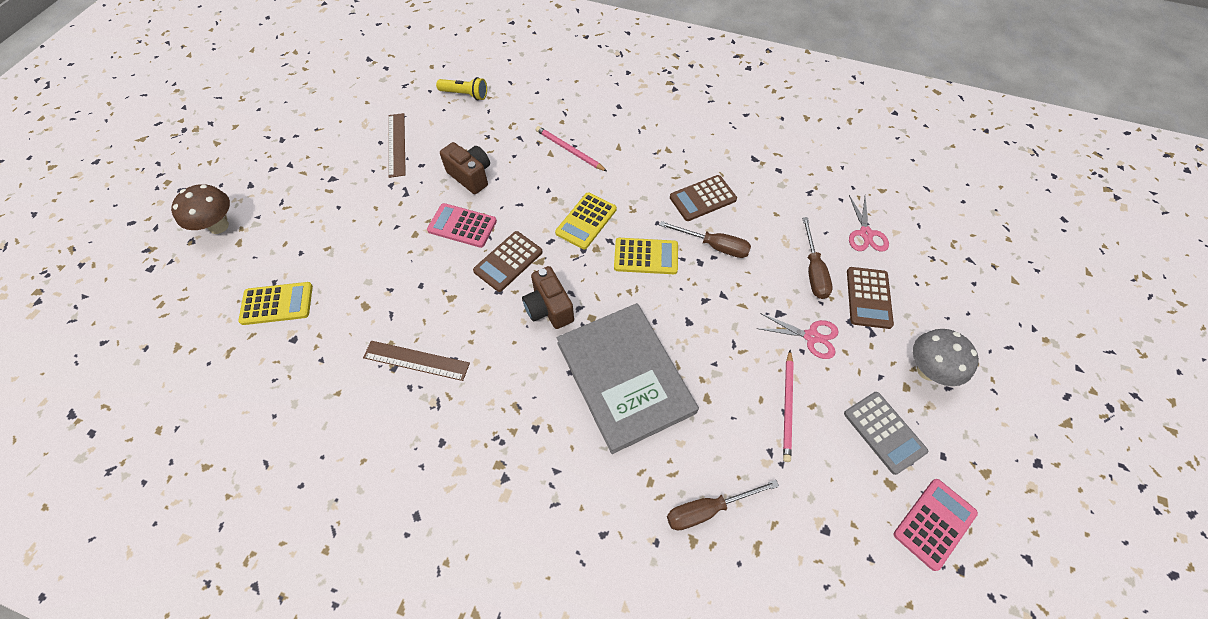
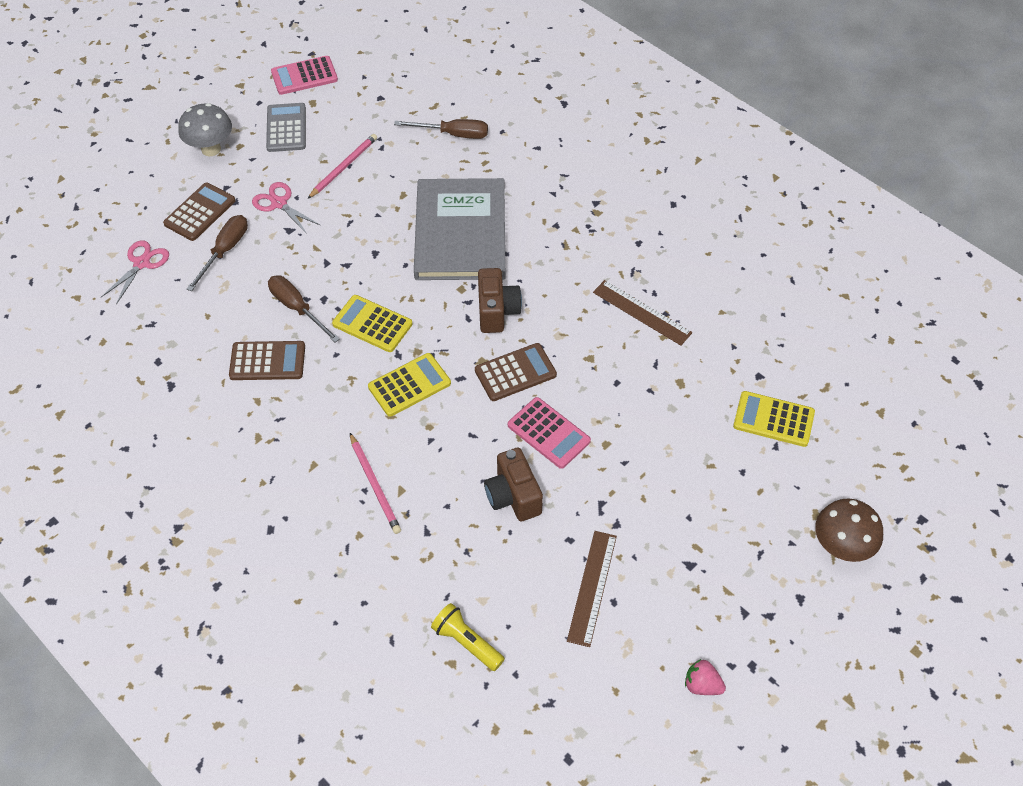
camera: 155 degrees left, 5 degrees down
(313, 120) = (702, 685): none -> pink strawberry

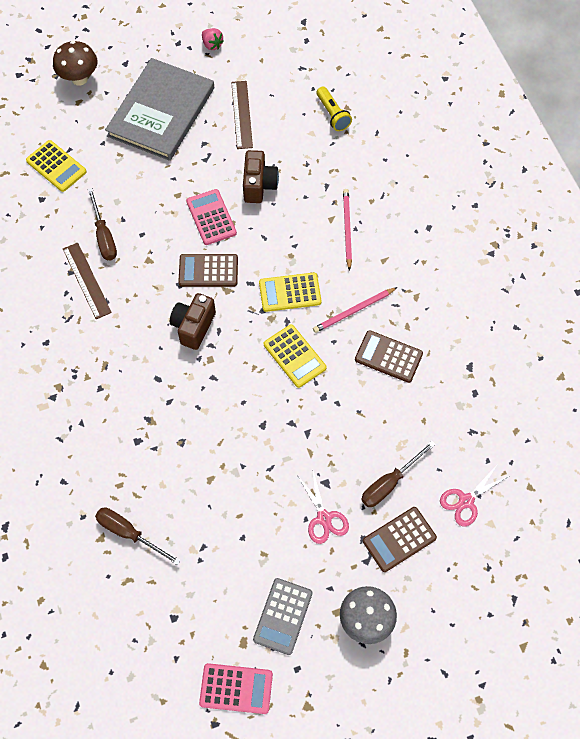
camera: 155 degrees left, 10 degrees up
(297, 308) = (348, 396): brown screwdriver -> brown screwdriver (104, 236)
(344, 167) = (248, 537): pink pencil -> pink pencil (353, 311)
(460, 232) = (182, 415): grey book -> grey book (161, 112)
(592, 587) = (241, 114): brown ruler -> brown ruler turned 45 degrees counterclockwise

